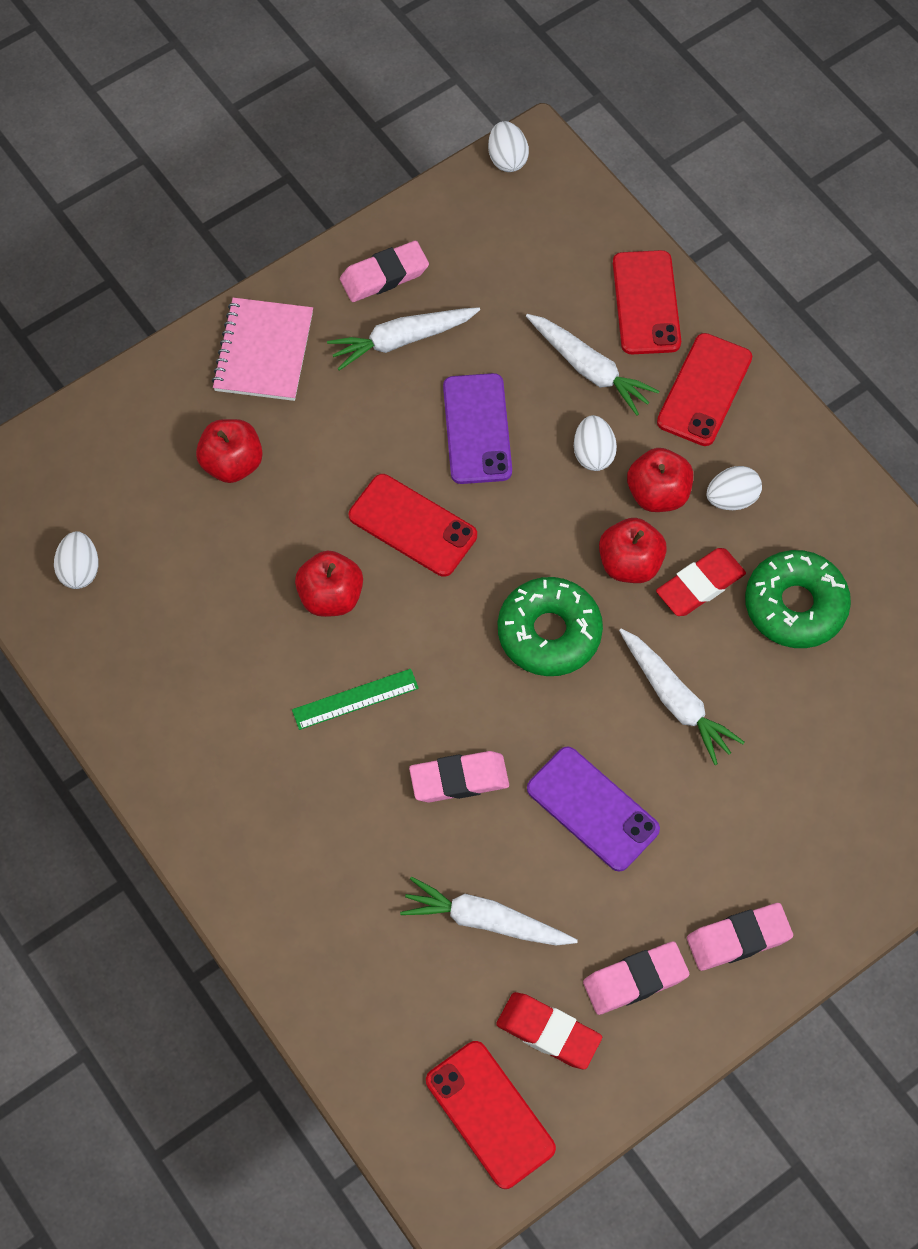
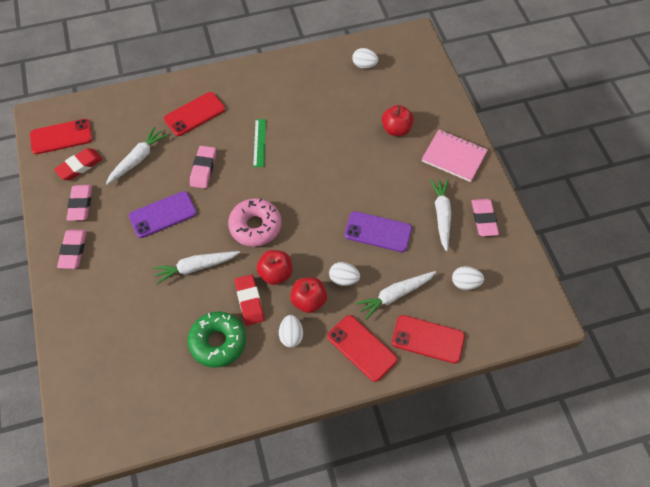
camera: 110 degrees right, 5 degrees down
(331, 596) = (313, 147): red apple -> none
(412, 525) = (335, 189): red phone -> red phone (194, 114)
(507, 159) = (546, 301): white egg -> white egg (465, 283)
(549, 633) = (255, 226): green donut -> pink donut

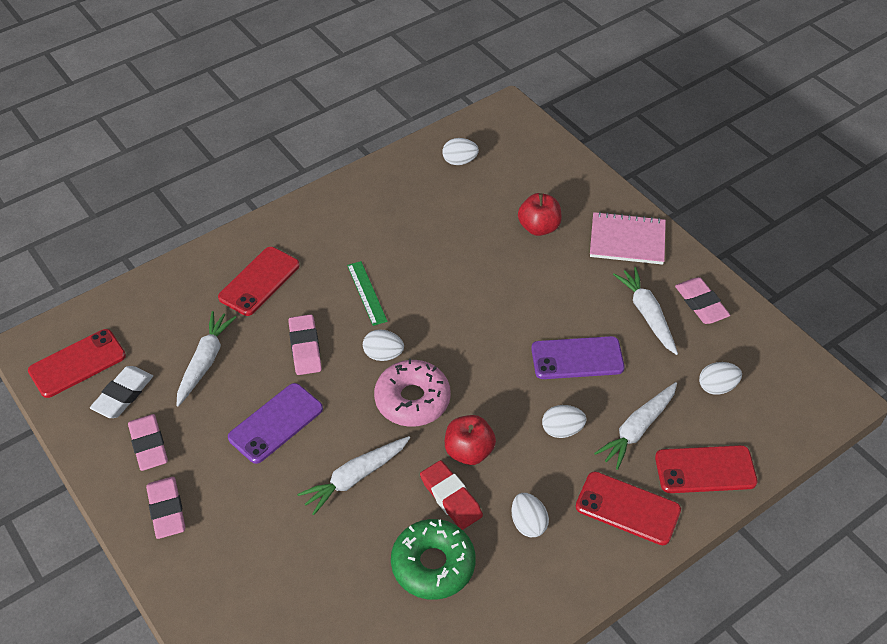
camera: 20 degrees left, 10 degrees down
(79, 166) = (123, 395): red eraser -> white eraser
(251, 189) = (383, 355): none -> white egg
(308, 301) = (530, 472): red apple -> none

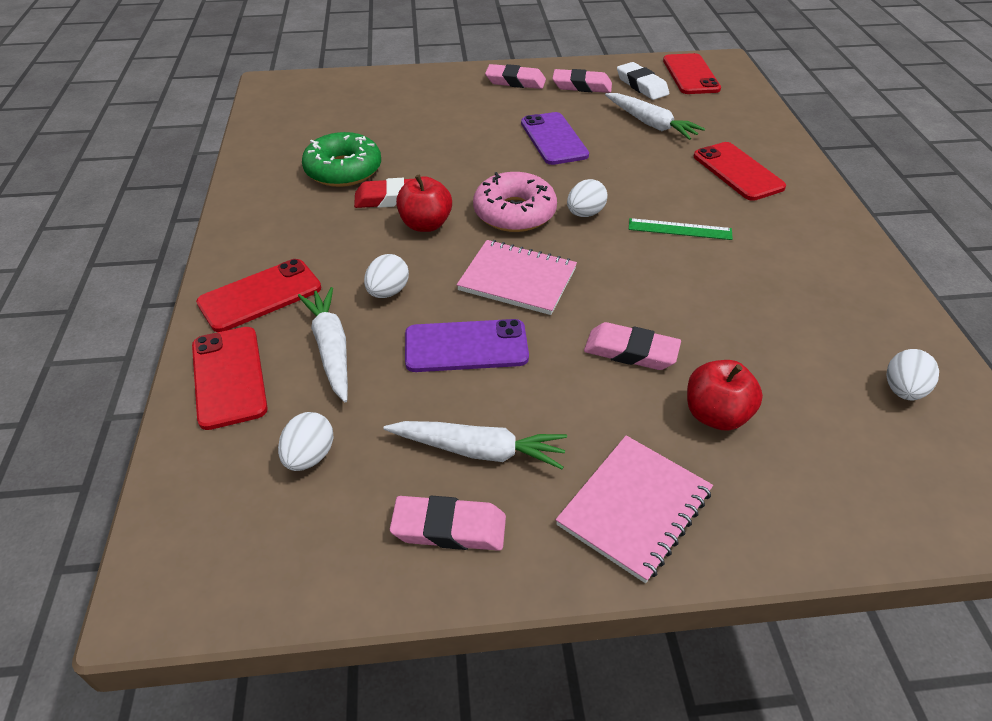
camera: 120 degrees right, 5 degrees down
(305, 348) = (629, 174): pink eraser -> pink eraser (631, 351)
(355, 477) = (462, 159): white carrot -> none
(492, 361) = (517, 279): none -> pink notebook
(528, 523) = (319, 229): white egg -> none
(577, 358) = (466, 346): purple phone -> purple phone turned 60 degrees clockwise
(705, 470) = (229, 377): red phone -> red phone turned 45 degrees counterclockwise

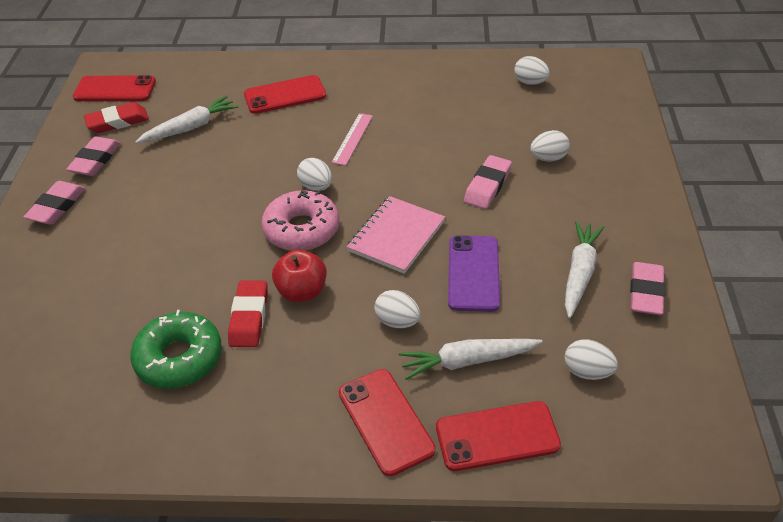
camera: 80 degrees left, 0 degrees up
(553, 139) = (188, 191): purple phone -> none
(634, 508) = (623, 205): pink notebook -> none
(641, 85) = (118, 122): white eraser -> red eraser
(680, 229) = (352, 139): green ruler -> pink ruler
(716, 415) = (548, 158): red apple -> white egg

